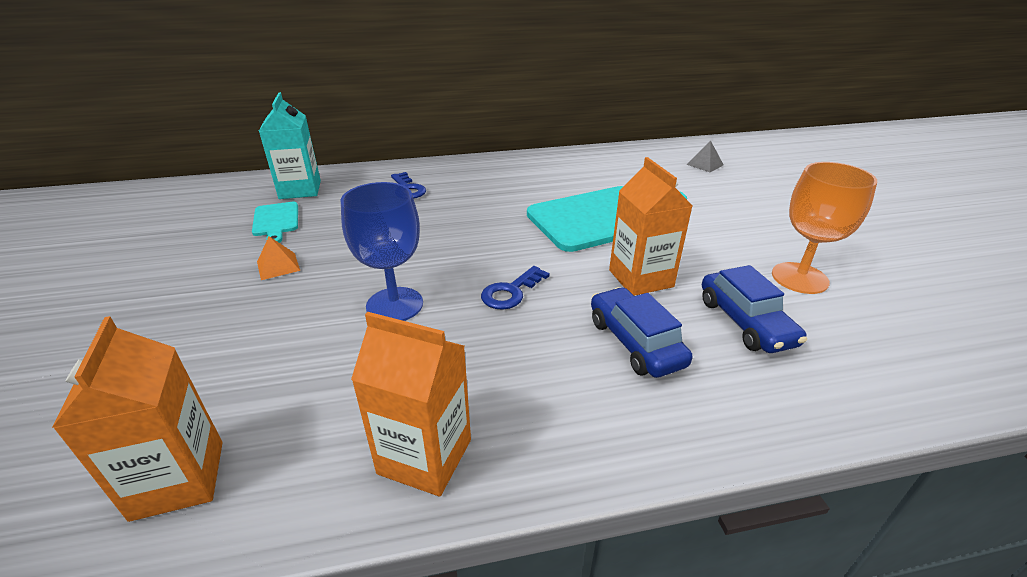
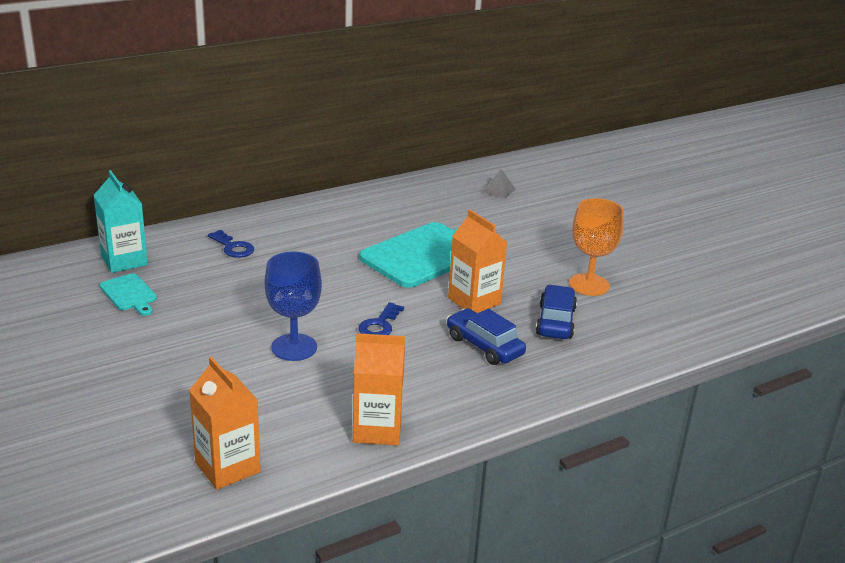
camera: 20 degrees left, 5 degrees down
(278, 266) = (170, 332): orange pyramid -> none
(745, 322) = (555, 321): blue car -> blue car turned 135 degrees counterclockwise

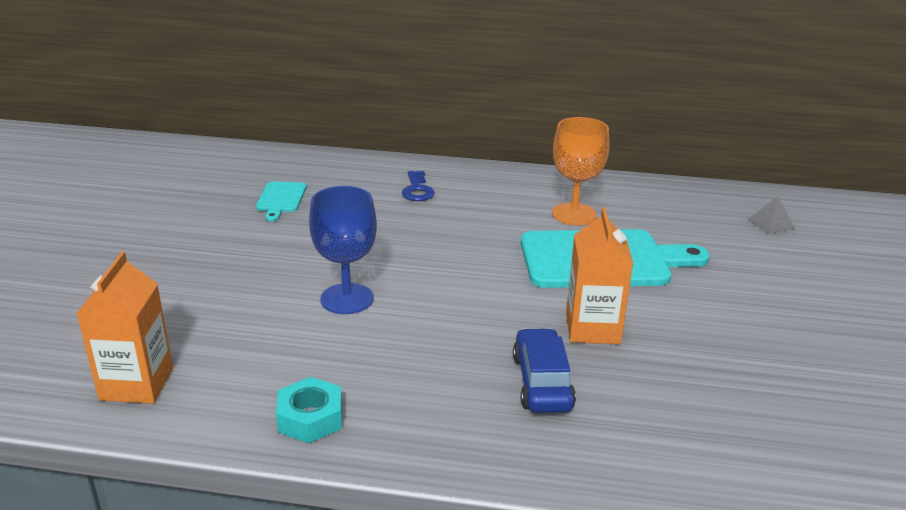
camera: 40 degrees right, 0 degrees up
(124, 260) = (315, 171): turquoise carton -> none
(377, 429) = (310, 418): orange carton -> turquoise nut
(379, 325) = (456, 311): blue key -> none
(555, 321) = (667, 393): blue car -> none
(589, 285) = (767, 367): orange goblet -> orange goblet (574, 214)

